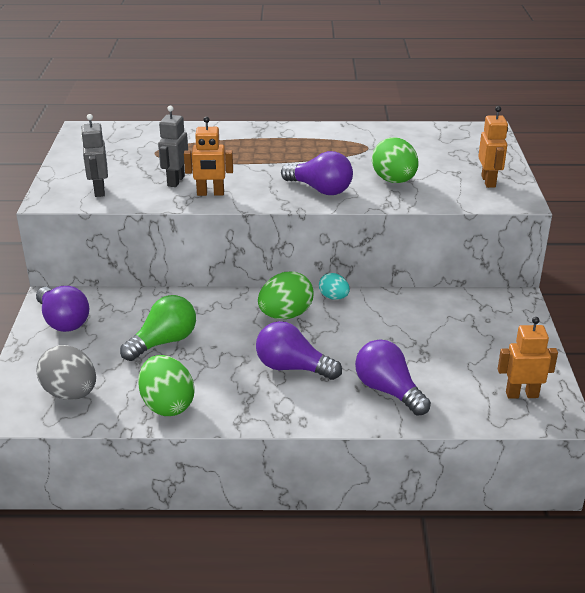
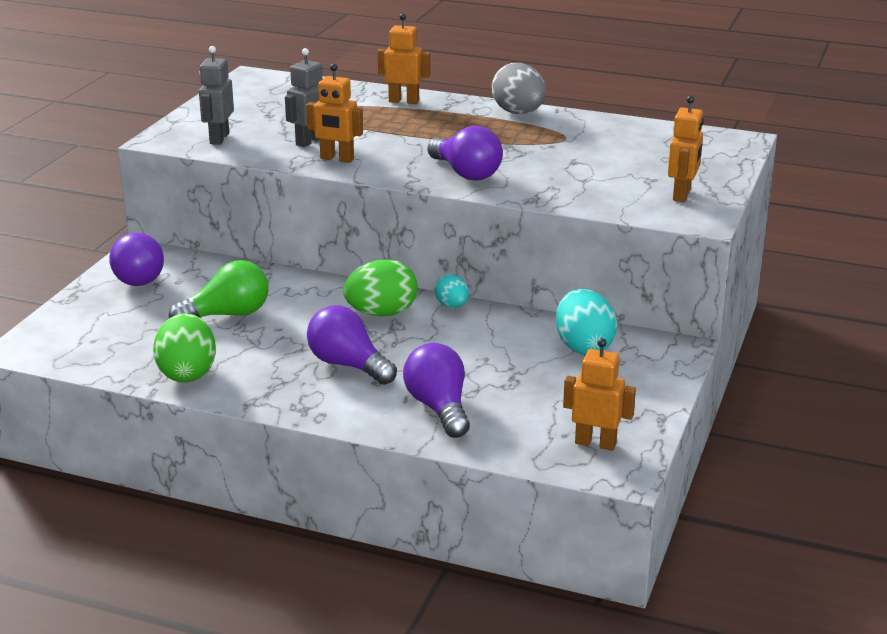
camera: 20 degrees right, 5 degrees down
(70, 393) = (97, 343): grey egg -> grey egg (518, 113)
(222, 134) = (404, 101): none -> orange robot
(394, 181) = (563, 177): green egg -> none
(453, 312) = (583, 346): none -> turquoise egg

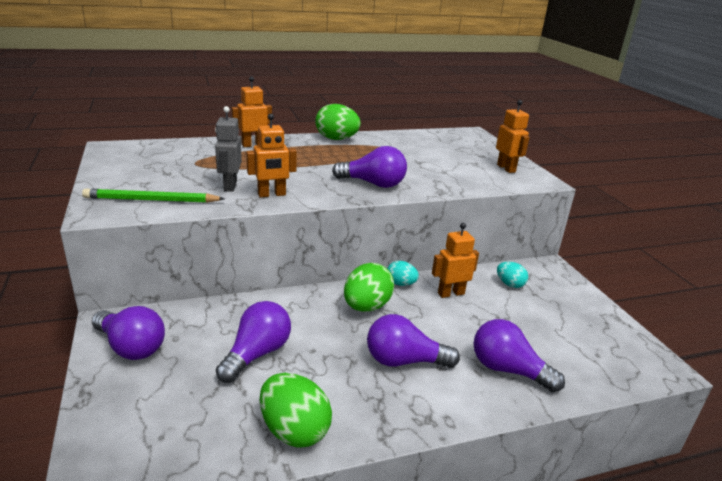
camera: 40 degrees left, 0 degrees up
(219, 138) = (151, 200): grey robot -> green pencil
(227, 315) = (257, 354): green light bulb -> purple light bulb
(518, 113) = (336, 139): grey egg -> green egg
(583, 346) = (510, 284): turquoise egg -> turquoise egg, size x0.58
(595, 443) = (620, 353): orange robot -> orange robot (451, 293)

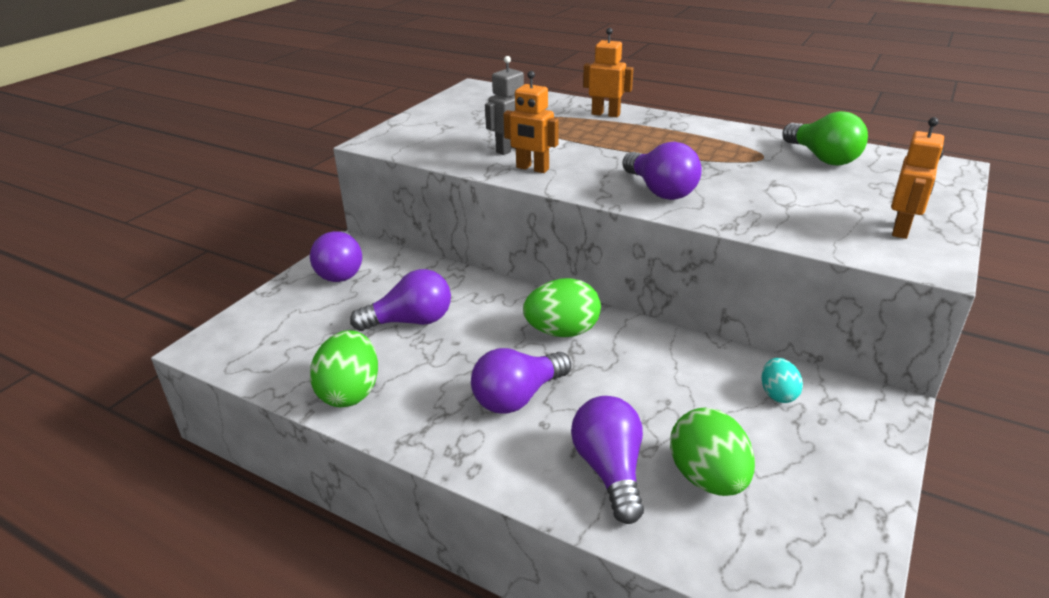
camera: 50 degrees right, 5 degrees up
(151, 200) = (427, 143): green pencil -> none
(336, 139) = (715, 129): green egg -> green egg (708, 478)
(401, 284) = (635, 328): turquoise egg -> none
(404, 361) = (518, 397): purple light bulb -> purple light bulb turned 90 degrees counterclockwise
(415, 142) = (822, 158): none -> green light bulb
(451, 293) = (678, 365): orange robot -> none

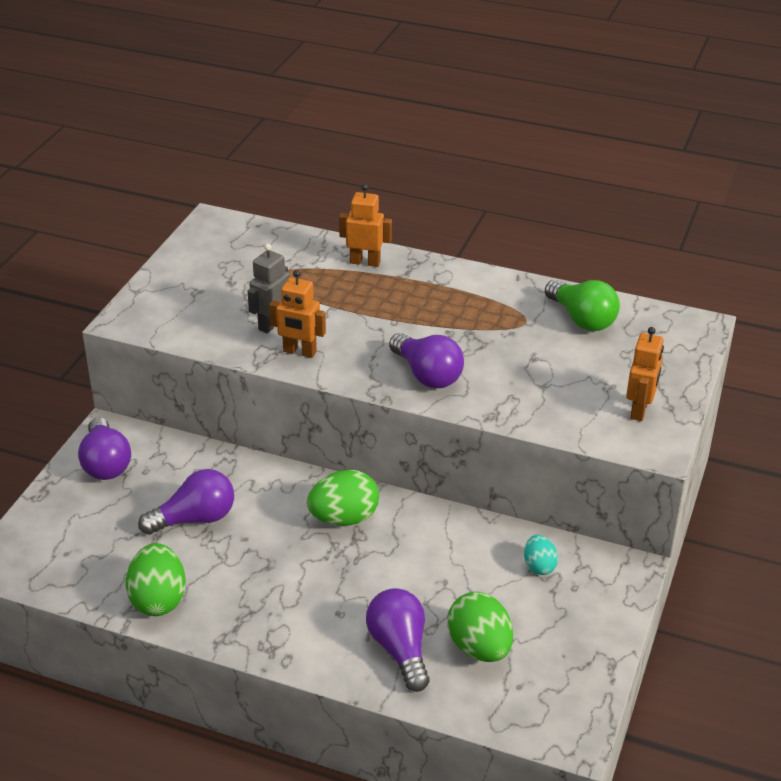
camera: 10 degrees left, 5 degrees up
(518, 397) = (313, 590): purple light bulb -> none

